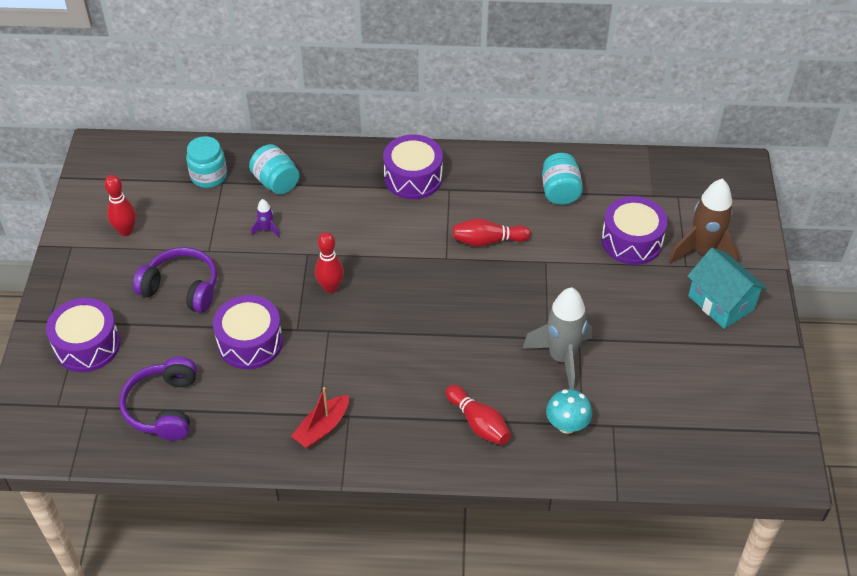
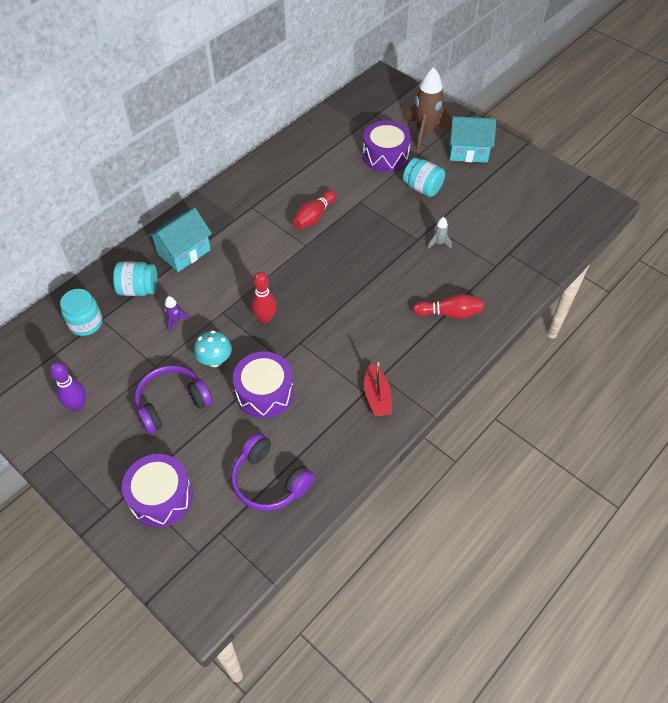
camera: 50 degrees left, 5 degrees up
(126, 231) = (77, 405): red bowling pin -> purple bowling pin
(347, 181) = (184, 252): none -> turquoise house
(413, 178) = (221, 217): purple drum -> none
(560, 192) = (313, 160): turquoise jar -> turquoise jar (422, 188)
(561, 358) = (439, 243): grey rocket -> grey rocket, size x0.44
(567, 425) = (490, 273): turquoise mushroom -> turquoise mushroom (215, 360)

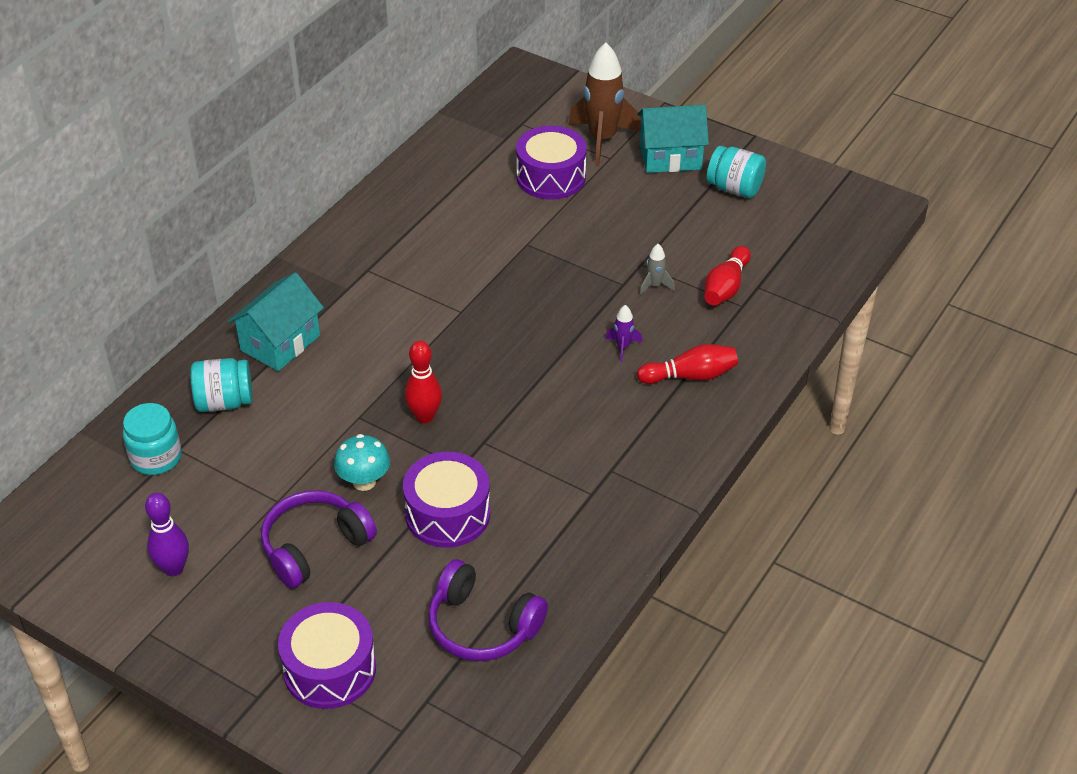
camera: 10 degrees left, 10 degrees down
(175, 321) = (291, 437): purple rocket -> purple rocket (623, 347)
(314, 216) = (464, 272): red bowling pin -> red bowling pin (725, 287)
(377, 396) = (611, 497): red boat -> none
(422, 188) = (615, 214): turquoise jar -> turquoise jar (734, 188)

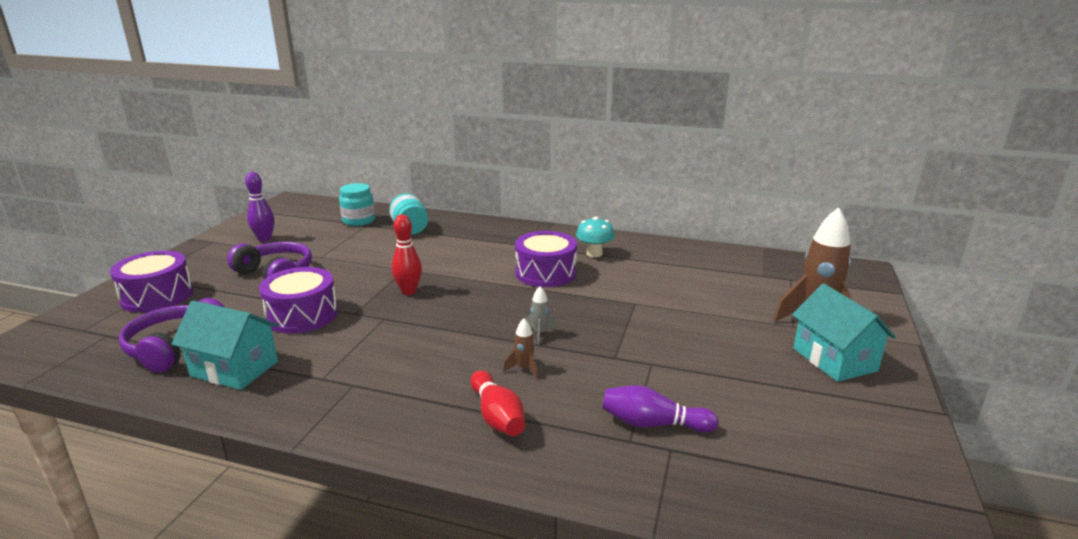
camera: 75 degrees right, 20 degrees down
(280, 343) = (471, 235): turquoise house -> turquoise house (234, 369)
(364, 481) = (338, 280): turquoise mushroom -> turquoise mushroom (594, 253)
(551, 177) = (733, 301): purple drum -> purple drum (545, 273)
(623, 347) = (524, 369): purple rocket -> brown rocket
(655, 285) = (624, 376): grey rocket -> grey rocket (539, 333)
(725, 287) = (653, 424): red bowling pin -> purple bowling pin
(734, 188) = (830, 409): turquoise jar -> none

